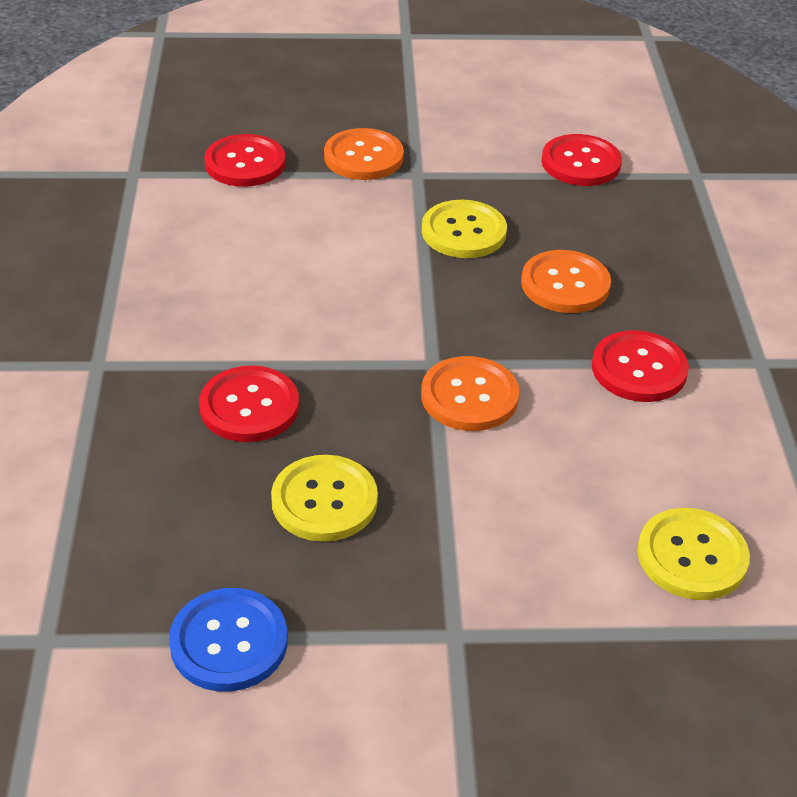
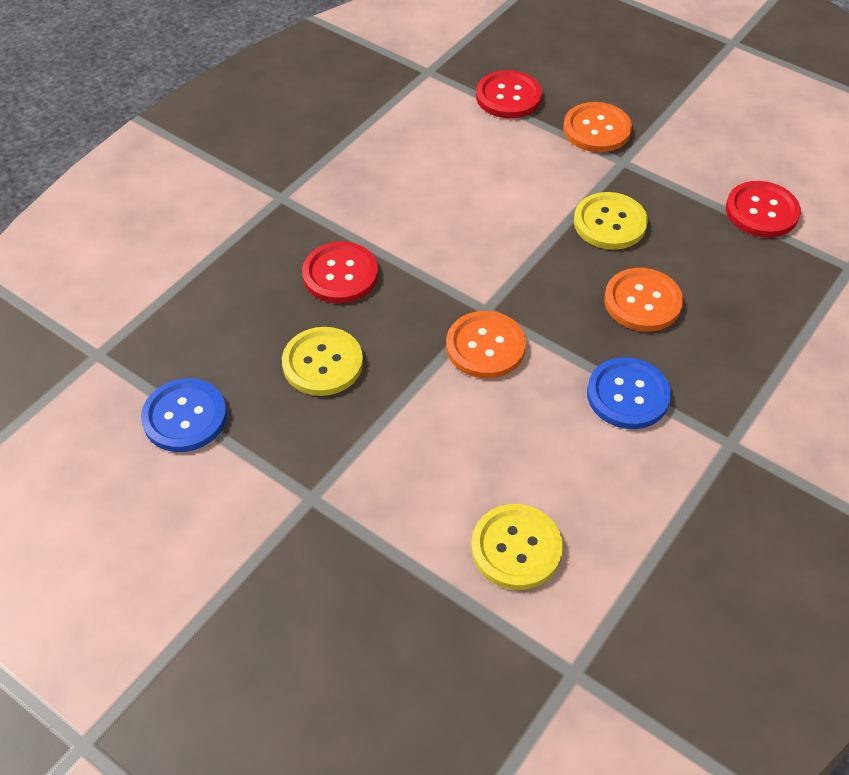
camera: 40 degrees right, 10 degrees up
(639, 369) = (628, 395): red button -> blue button

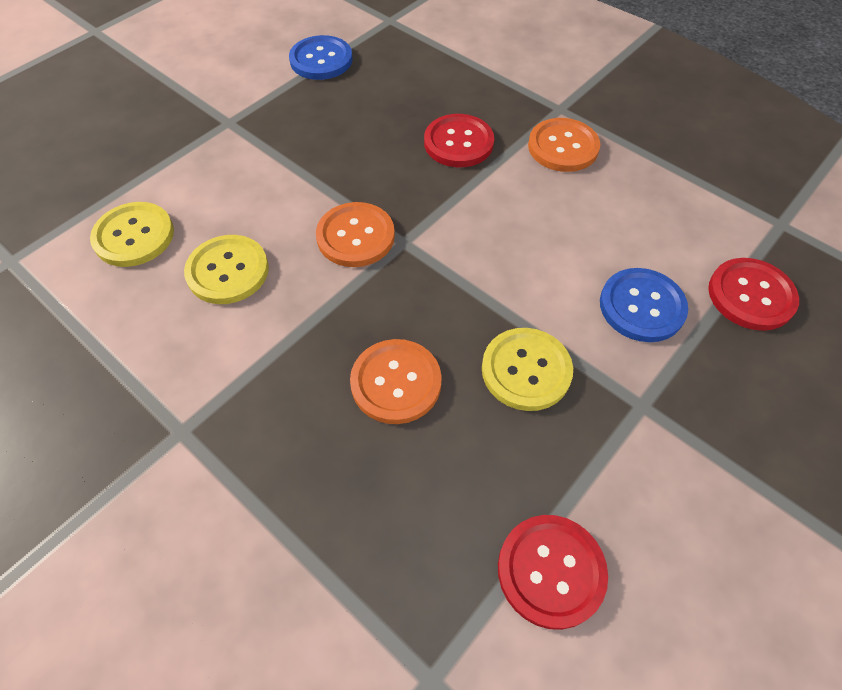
camera: 95 degrees right, 5 degrees up
(322, 363) = (357, 130): yellow button -> yellow button (228, 271)
(596, 129) = (703, 384): orange button -> orange button (563, 147)
(628, 395) = (269, 345): blue button -> blue button (641, 306)

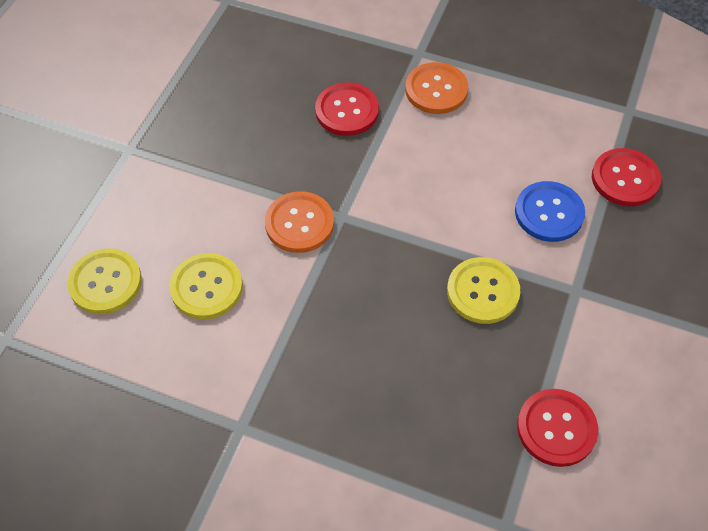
camera: 20 degrees left, 0 degrees up
(321, 60) = (183, 61): blue button -> none
(396, 382) = (389, 334): orange button -> none

